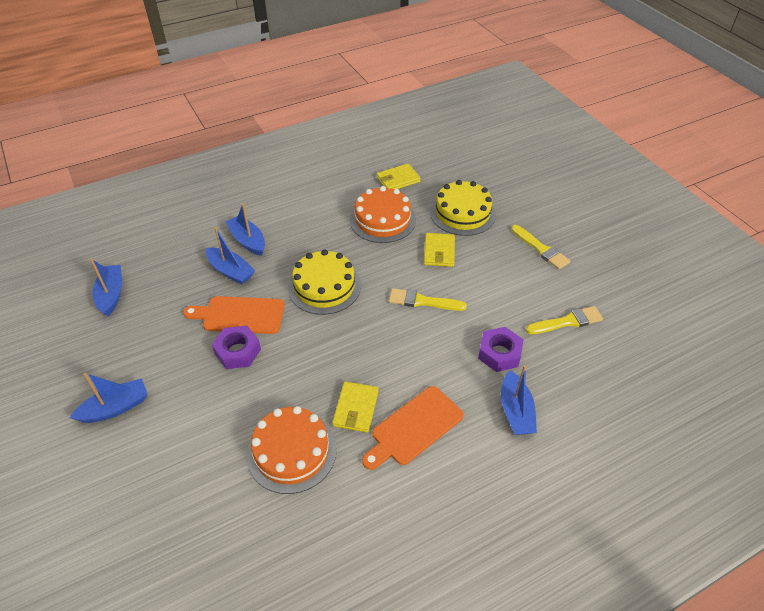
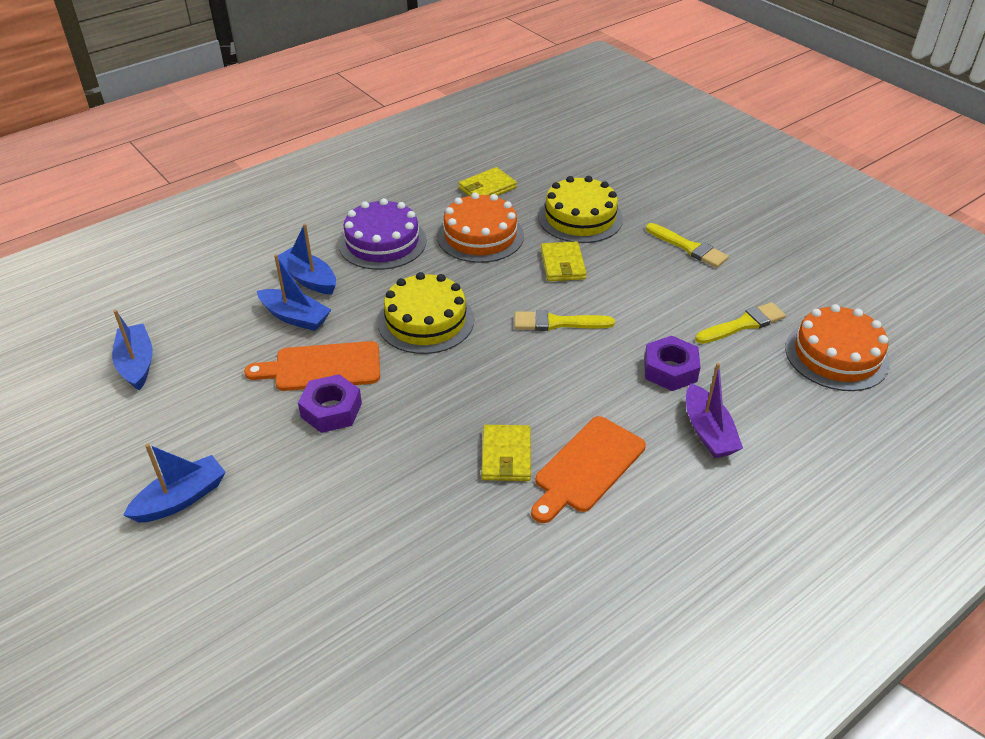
camera: 10 degrees left, 5 degrees down
(291, 451) = (436, 517): orange cake -> orange cake (836, 355)
(308, 217) = (382, 242): none -> purple cake
(515, 411) = (708, 431): blue boat -> purple boat

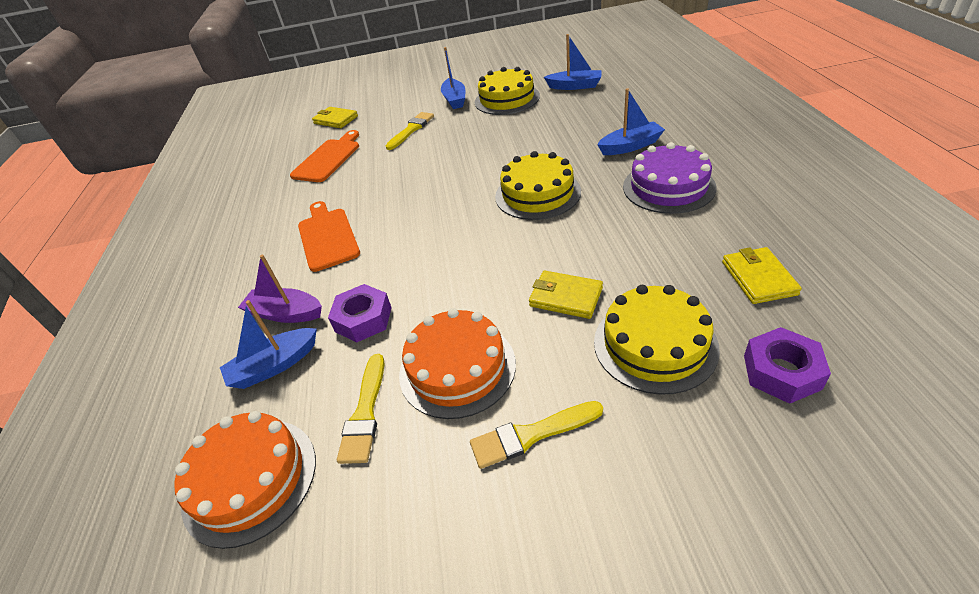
camera: 125 degrees right, 0 degrees up
(180, 428) = (507, 99): none -> yellow cake
(295, 317) = (584, 138): blue boat -> blue boat (274, 366)
(321, 367) = (520, 144): orange cutting board -> orange cutting board (328, 158)
(331, 410) = (477, 145): purple nut -> purple nut (781, 372)
(480, 236) = (651, 249): orange cake -> orange cake (457, 368)
(506, 456) = (373, 204): yellow wallet -> yellow wallet (336, 120)
(557, 323) = (479, 266): yellow brush -> yellow brush (411, 130)

